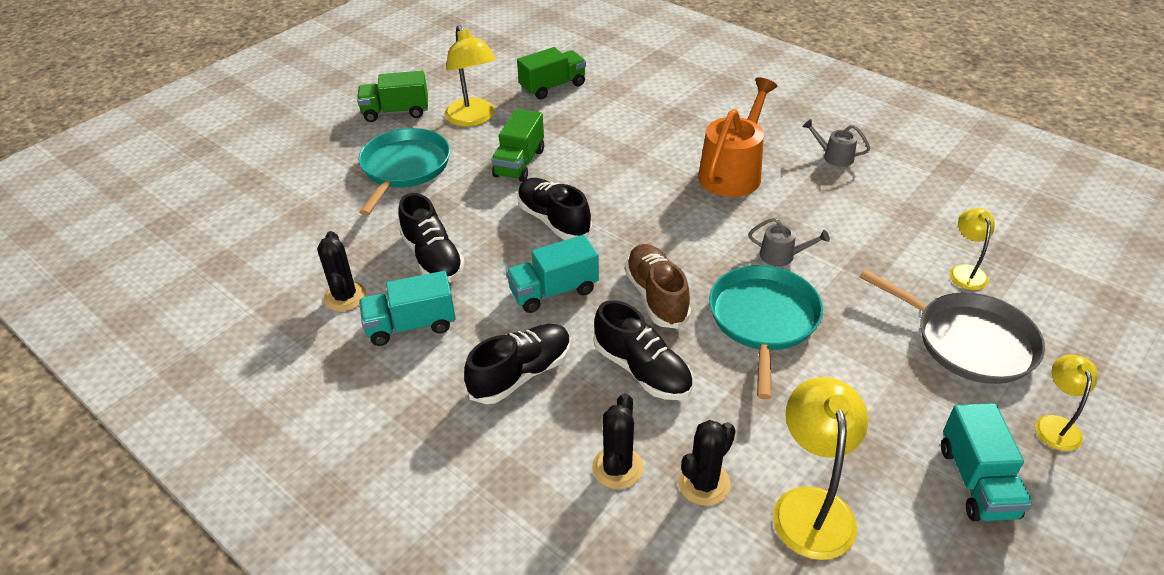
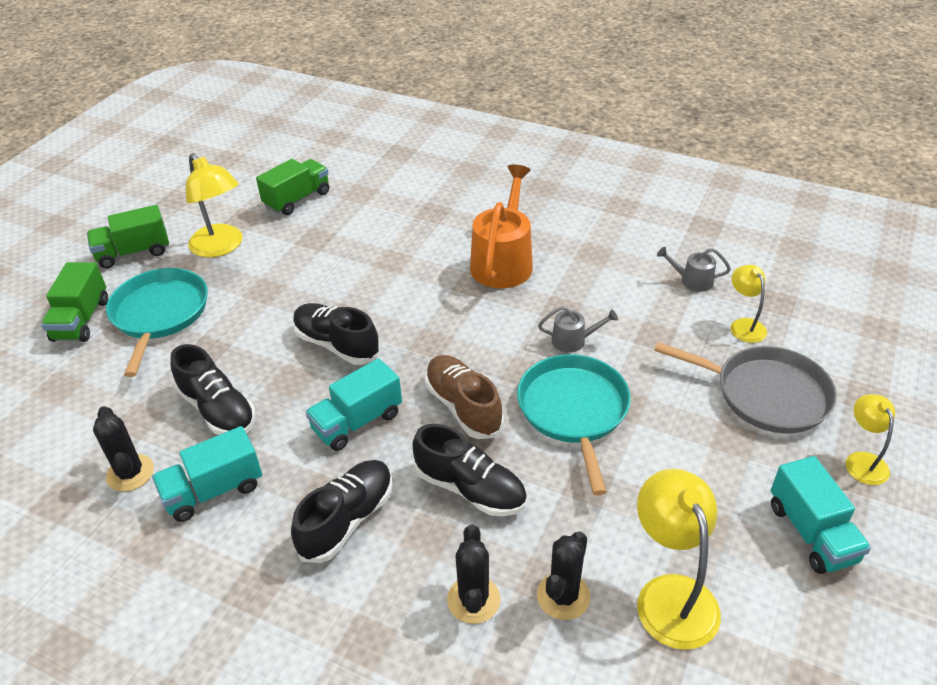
camera: 15 degrees left, 0 degrees up
(519, 163) = (284, 288): green truck -> green truck (81, 320)
(834, 156) = (595, 230): grey watering can -> grey watering can (692, 281)

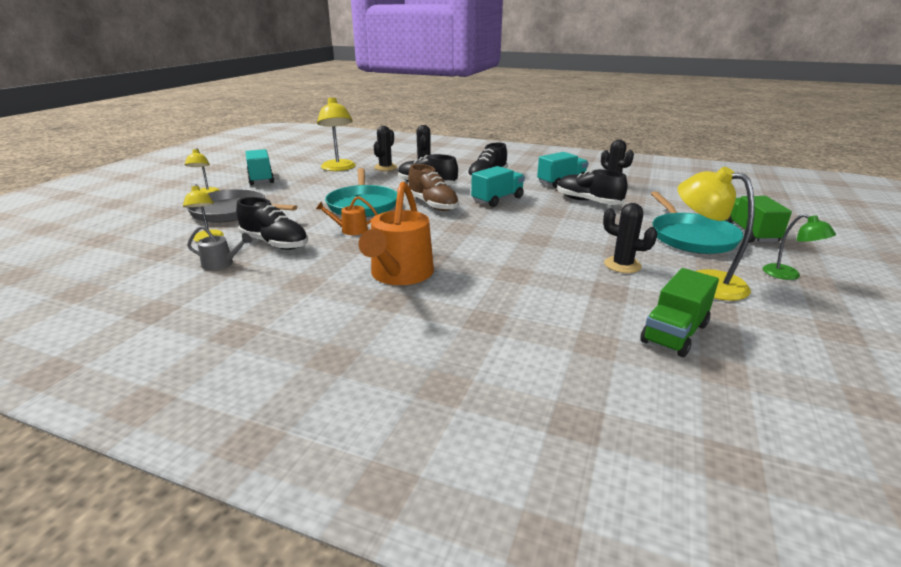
camera: 175 degrees right, 15 degrees down
(134, 253) = (788, 275): green truck -> green lamp
(278, 269) = (622, 265): none -> black cactus
(336, 345) = (531, 225): black shoe -> black shoe (275, 243)
(573, 340) = (350, 230): grey watering can -> orange watering can

